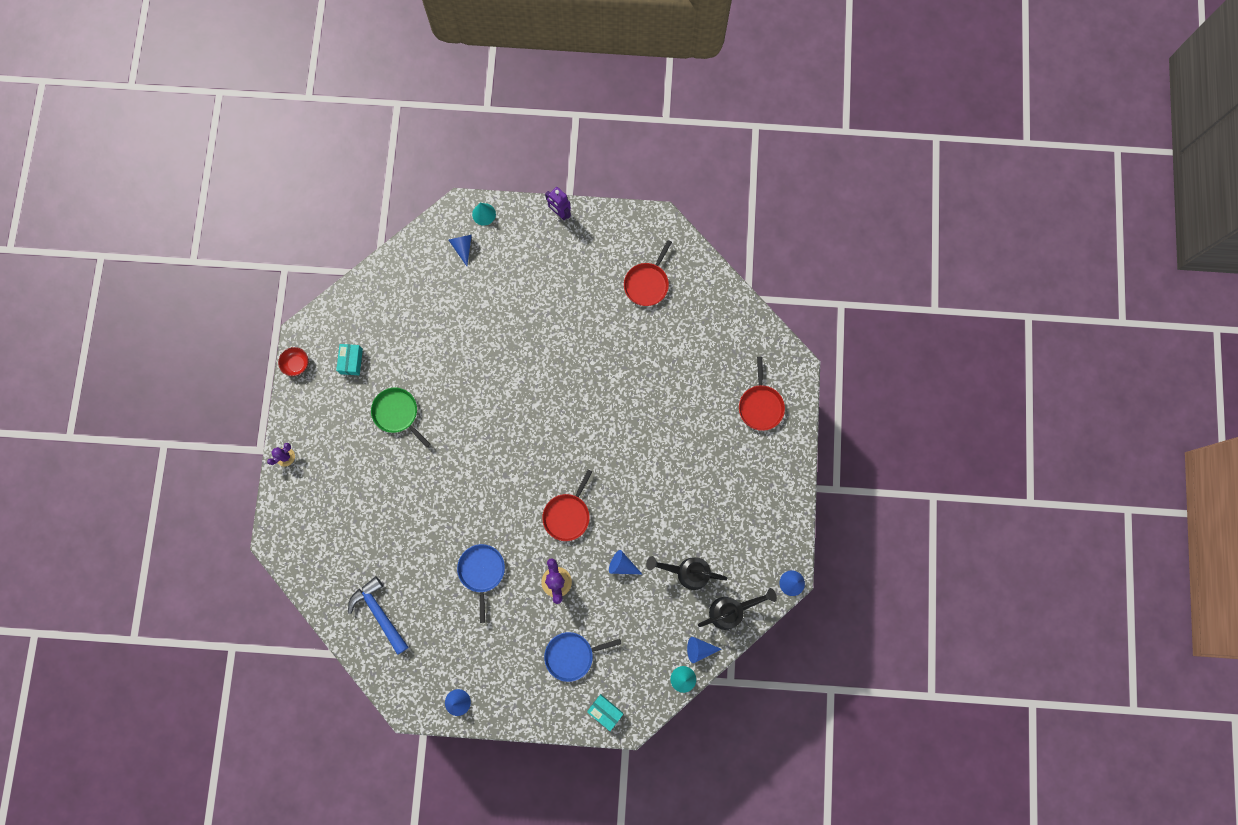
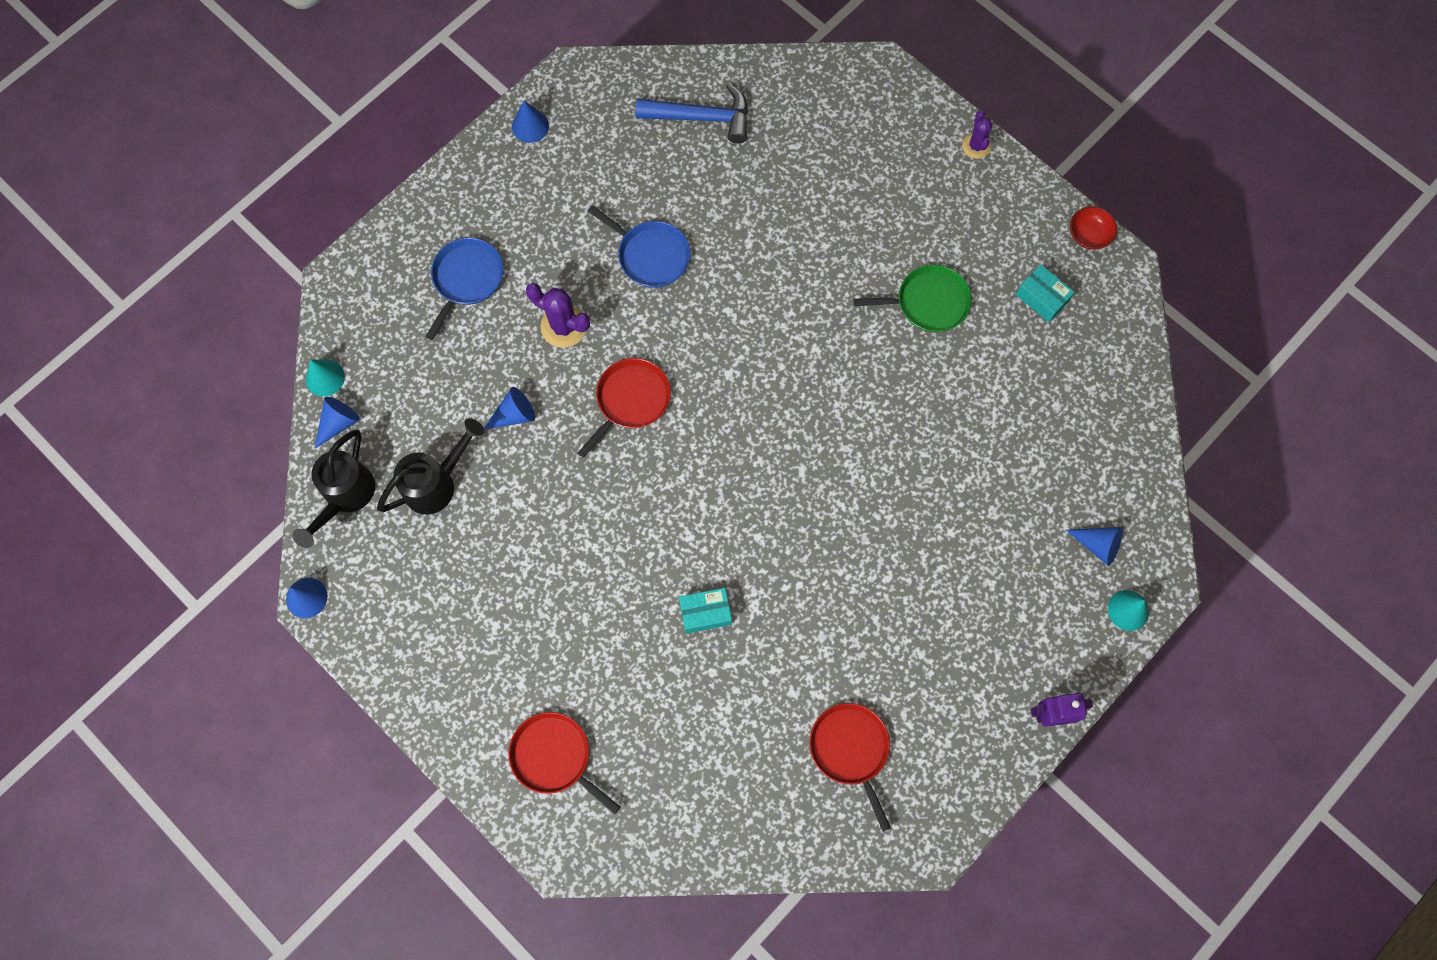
camera: 130 degrees right, 5 degrees down
(567, 515) = (630, 400): red pan -> red pan turned 60 degrees clockwise
(605, 711) = (373, 266): turquoise box -> turquoise box (705, 613)

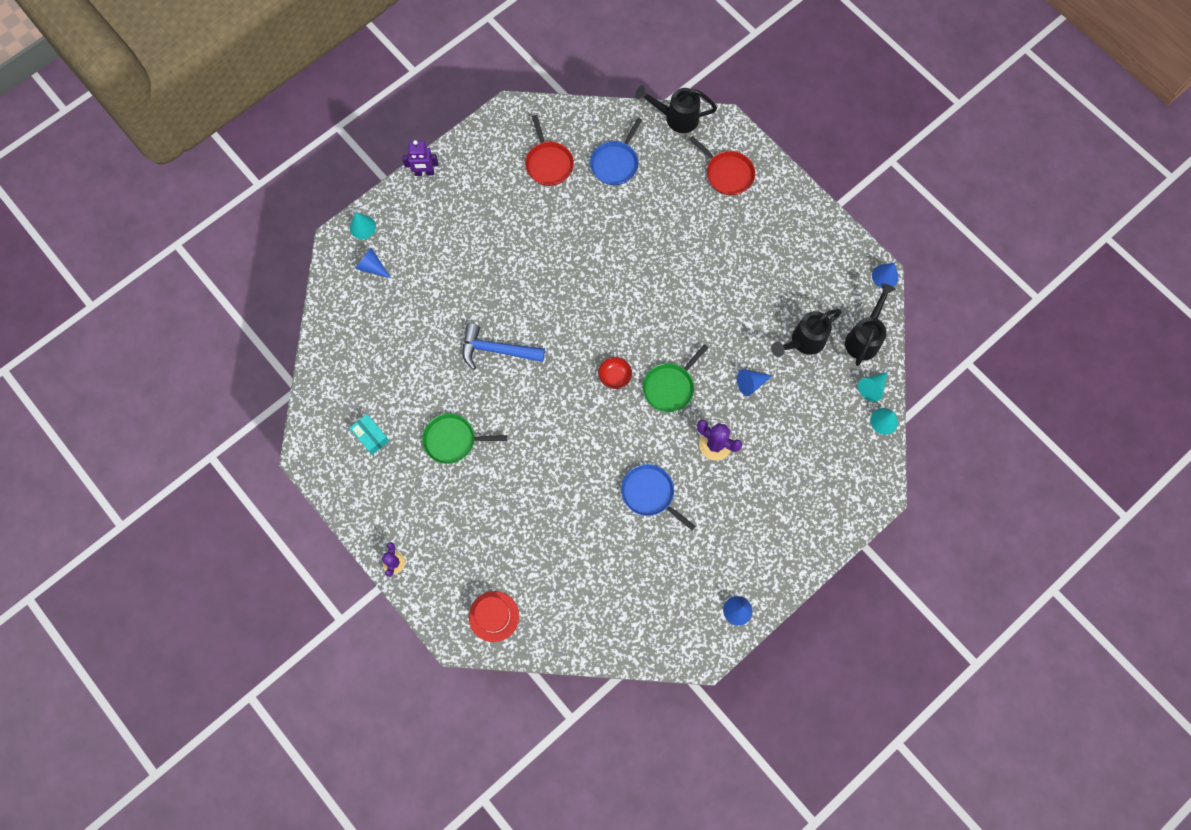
camera: 175 degrees left, 0 degrees up
(338, 423) = (872, 388): blue cone -> turquoise cone
(466, 279) = (785, 486): blue pan -> blue pan (615, 163)
(630, 400) = (670, 387): red pan -> green pan
(644, 857) = (676, 118): none -> black watering can
(702, 117) = (602, 606): blue hammer -> blue hammer (496, 350)
(705, 613) = (630, 246): turquoise box -> none
(838, 96) = (494, 616): none -> red hat
(1089, 235) = (326, 482): red bowl -> red bowl (614, 376)

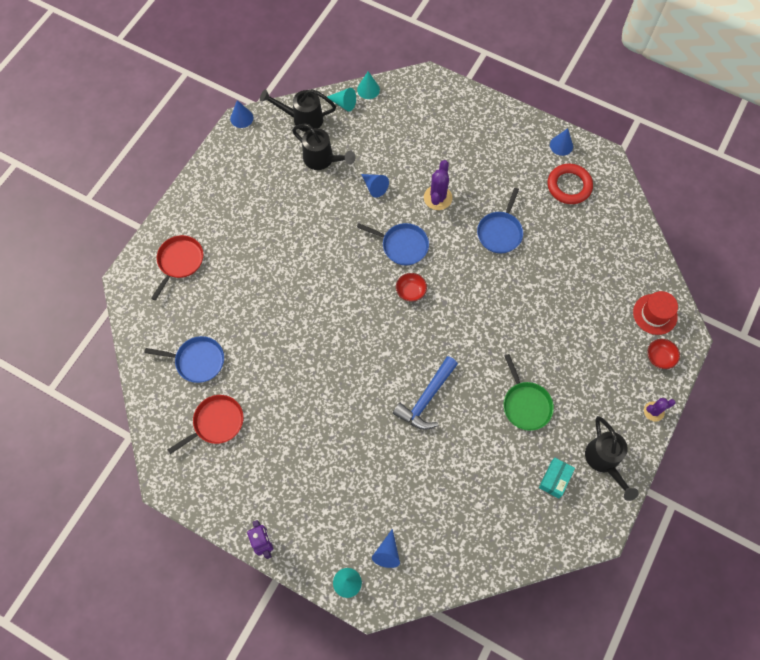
camera: 110 degrees left, 5 degrees down
(445, 597) = (659, 357): none -> red bowl
(496, 350) = (426, 399): blue hammer -> blue hammer turned 45 degrees clockwise
(670, 387) = (402, 245): green pan -> blue pan
(676, 118) = (132, 323): black watering can -> black watering can (604, 462)
(681, 595) = (569, 186): none -> red ring

